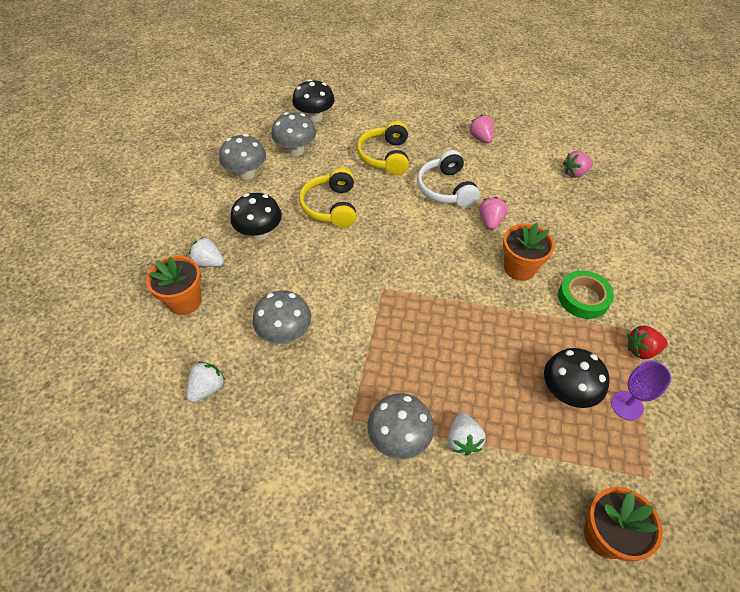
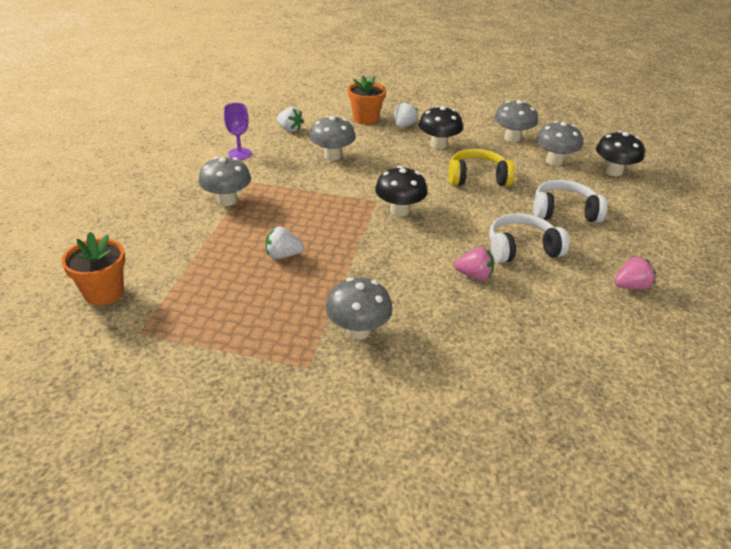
camera: 90 degrees right, 15 degrees down
(385, 156) = (564, 212): yellow headphones -> white headphones
(463, 440) = (215, 229): white strawberry -> white strawberry (283, 255)
(519, 268) = (403, 287): orange flower pot -> none
(567, 392) = (242, 295): black mushroom -> black mushroom (399, 211)
(575, 173) = (588, 368): pink strawberry -> none
(583, 298) = (358, 330): green tape -> grey mushroom
(626, 405) = (216, 334): purple goblet -> purple goblet (239, 154)
(641, 350) = (280, 364): red strawberry -> none

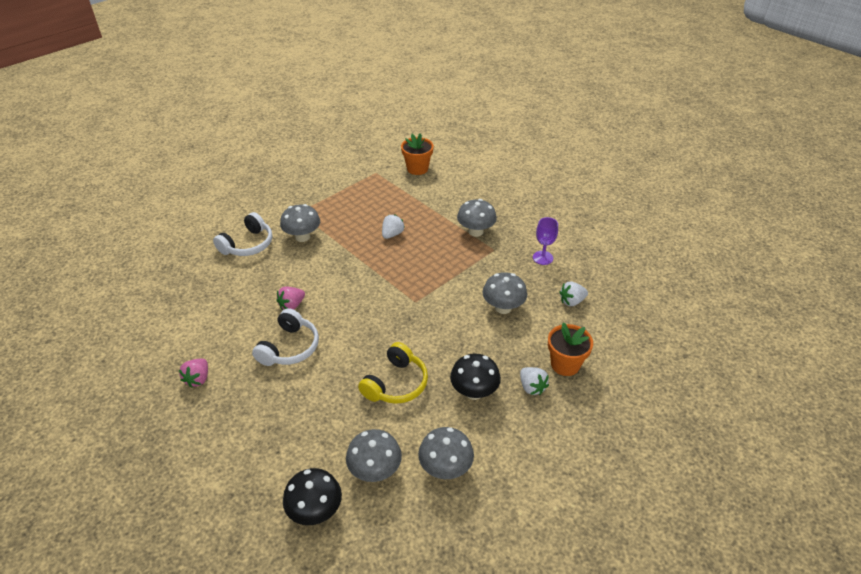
camera: 125 degrees right, 5 degrees up
(399, 211) = (392, 307): black mushroom -> none
(564, 212) = (300, 409): white headphones -> white headphones (248, 244)

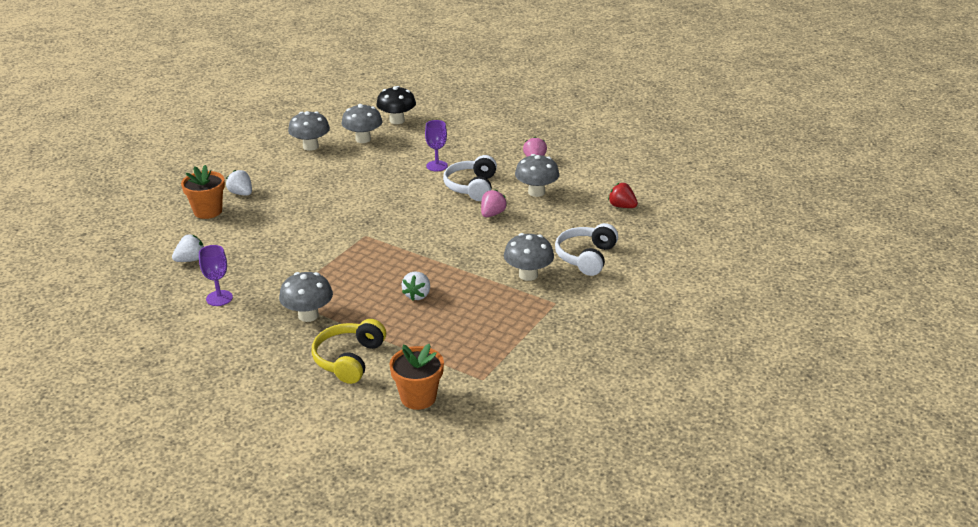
camera: 165 degrees right, 10 degrees down
(172, 292) = (622, 206): none -> red strawberry
(308, 391) = (437, 166): none -> purple goblet
(396, 384) = (363, 179): yellow headphones -> yellow headphones (349, 359)
(474, 392) = (293, 184): black mushroom -> none
(503, 307) = (269, 244): grey mushroom -> grey mushroom (536, 192)

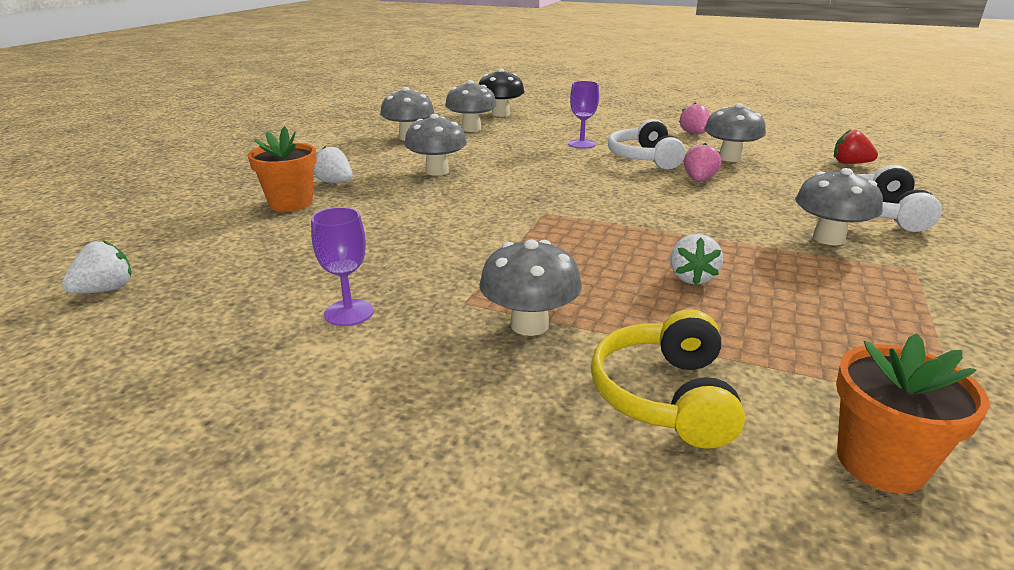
camera: 10 degrees left, 5 degrees down
(191, 260) = (279, 262): white strawberry -> white strawberry (106, 290)
(314, 188) = (437, 171): none -> grey mushroom

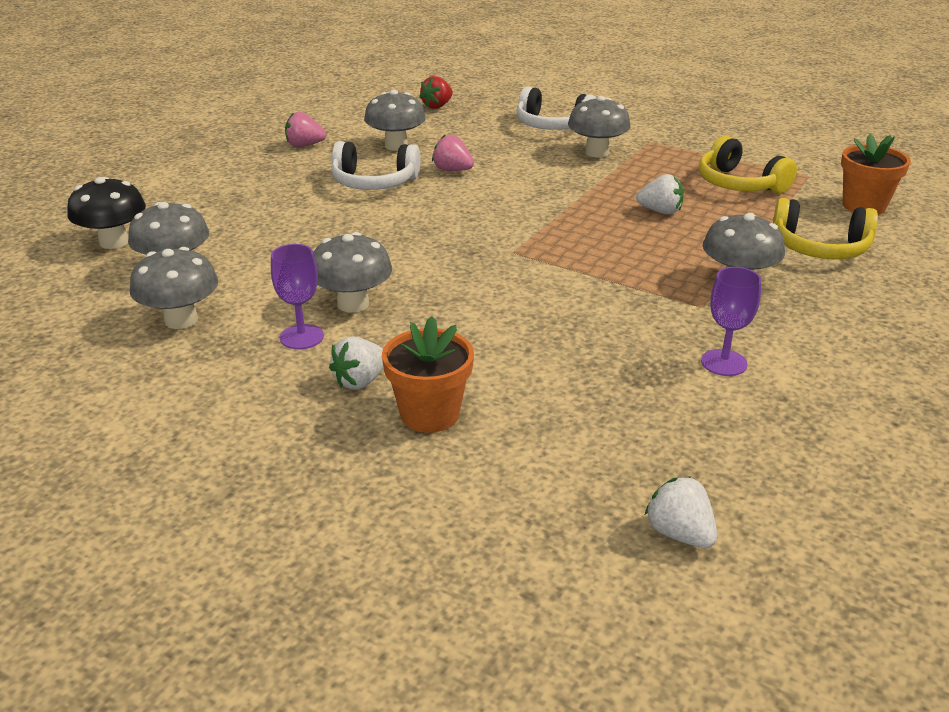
camera: 80 degrees left, 5 degrees up
(581, 144) = (301, 206): purple goblet -> purple goblet (302, 337)
(839, 334) = (739, 184): none -> yellow headphones

